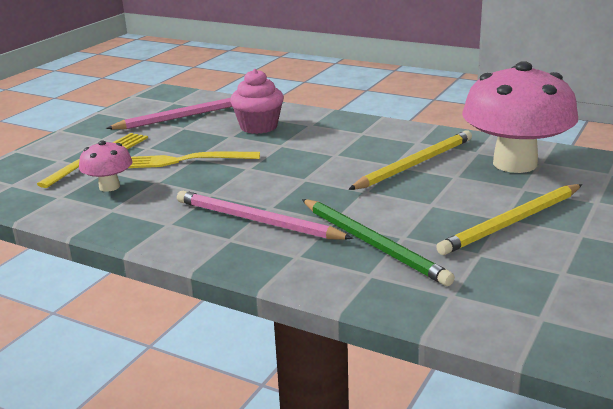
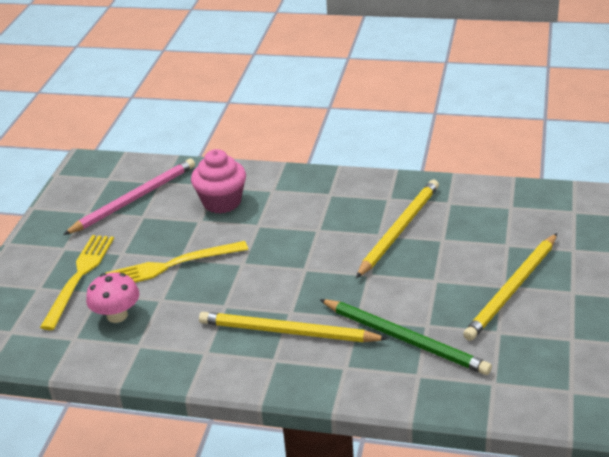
camera: 15 degrees left, 10 degrees up
(256, 220) = (287, 332): pink pencil -> yellow pencil
(515, 163) = (488, 213): pink mushroom -> none

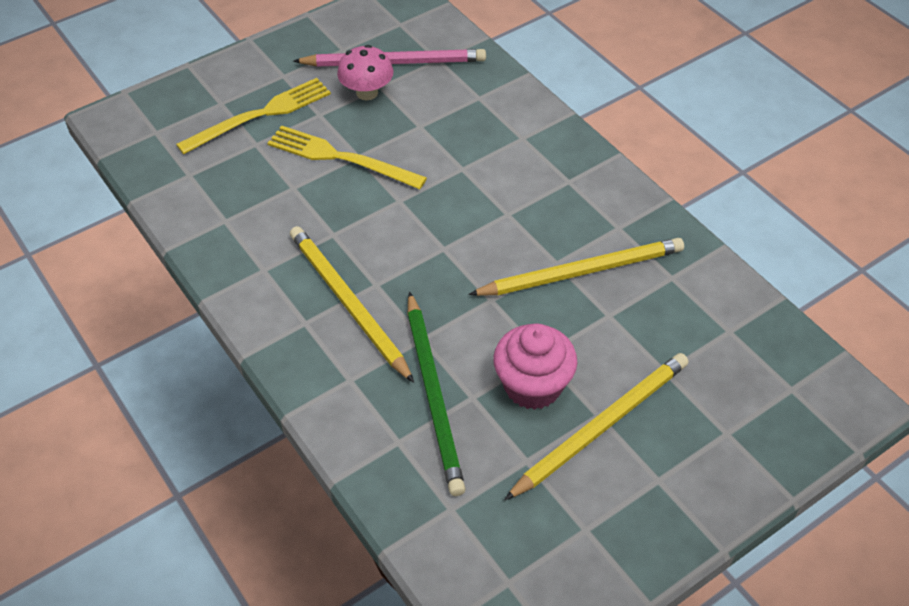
camera: 40 degrees right, 15 degrees up
(117, 315) = (243, 177): pink mushroom -> pink mushroom (367, 93)
(222, 202) = (461, 119): pink cupcake -> pink cupcake (532, 386)
(512, 289) = (601, 426): yellow pencil -> yellow pencil turned 150 degrees clockwise

